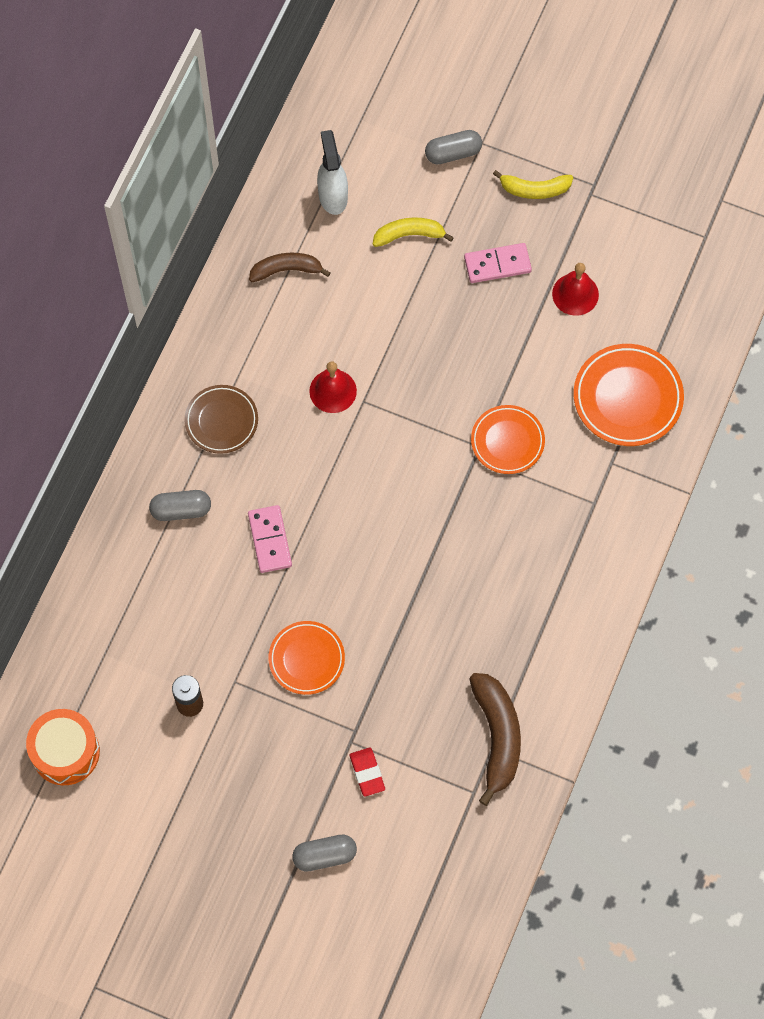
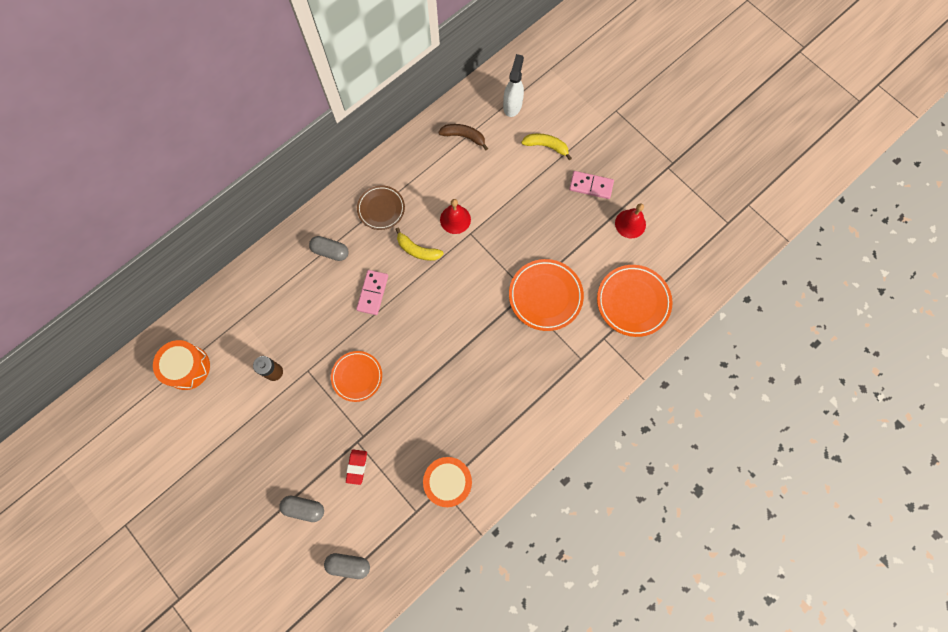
camera: 25 degrees right, 5 degrees up
(453, 153) = (596, 109): grey capsule -> grey capsule (349, 565)
(497, 737) = (448, 482): brown banana -> orange drum
(507, 441) = (545, 296): orange plate -> orange plate, size x1.50
(534, 189) = (635, 150): yellow banana -> yellow banana (417, 250)

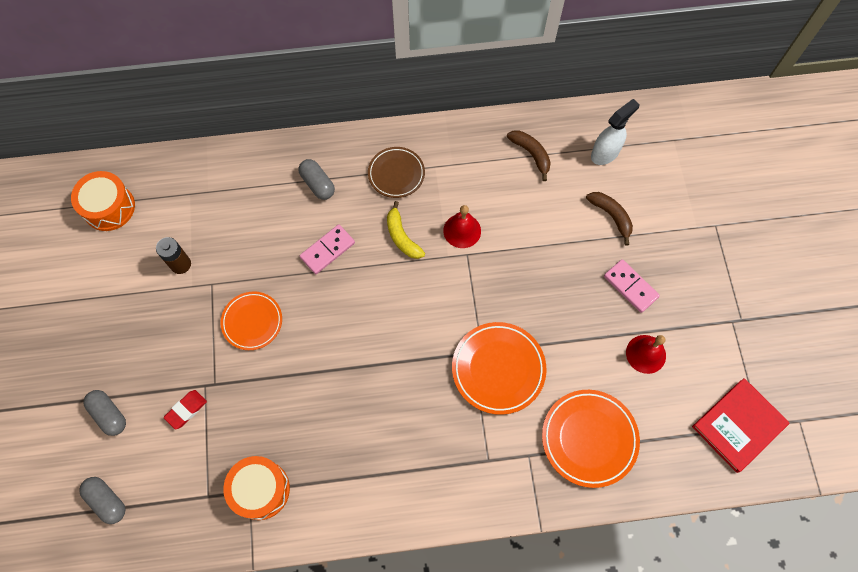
camera: 35 degrees right, 5 degrees down
(546, 146) = (611, 216): yellow banana -> brown banana
(715, 231) = (738, 425): none -> red book

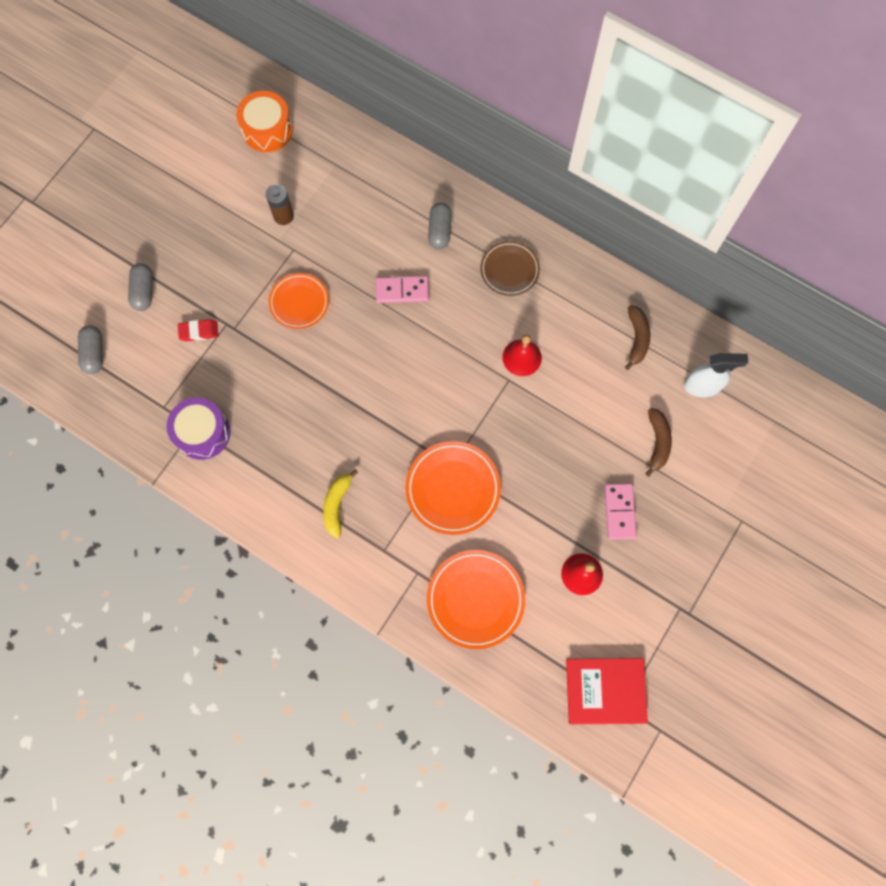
camera: 40 degrees right, 5 degrees up
(260, 490) = (202, 433): orange drum -> purple drum
(402, 237) = (469, 325): yellow banana -> yellow banana (337, 504)

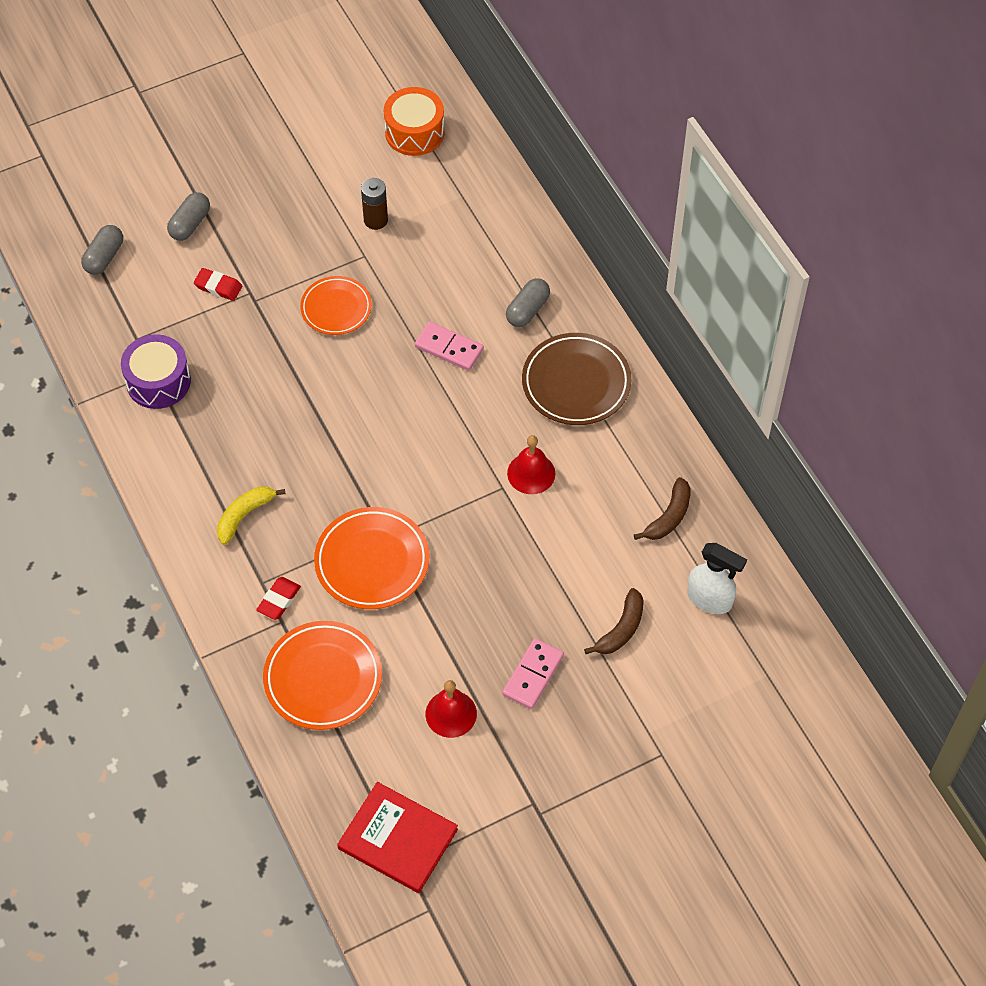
camera: 30 degrees right, 15 degrees down
(405, 557) = (279, 600): none -> red eraser
(509, 270) = (576, 383): brown plate -> brown plate, size x1.50

